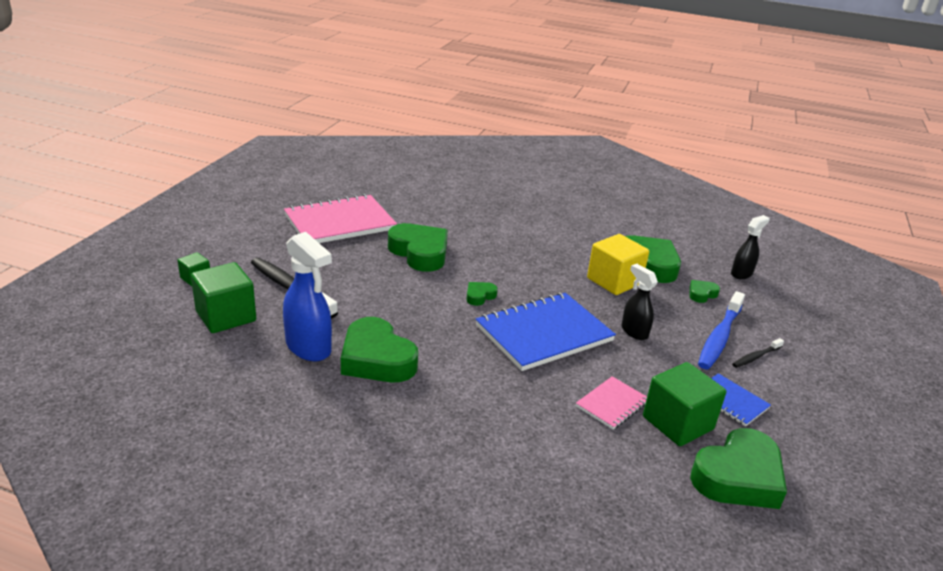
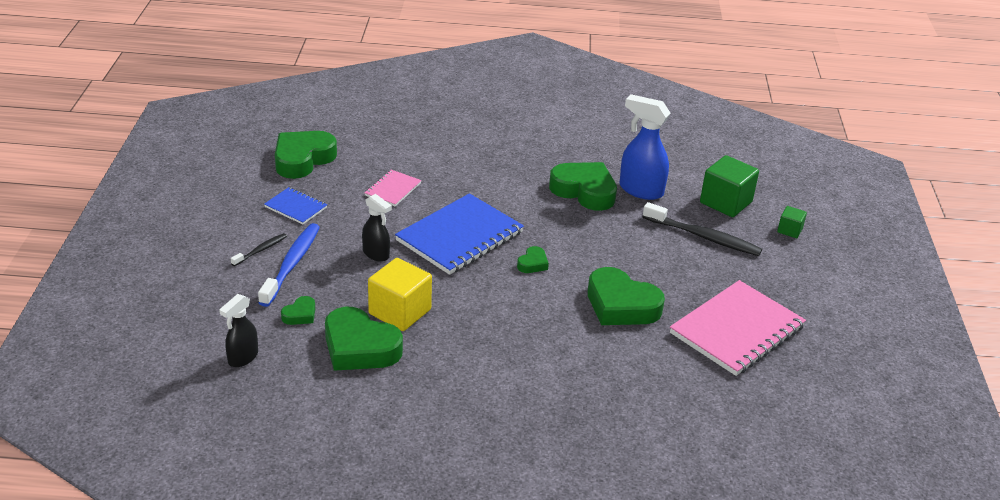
camera: 165 degrees right, 5 degrees up
(677, 423) = (342, 185): green cube -> none

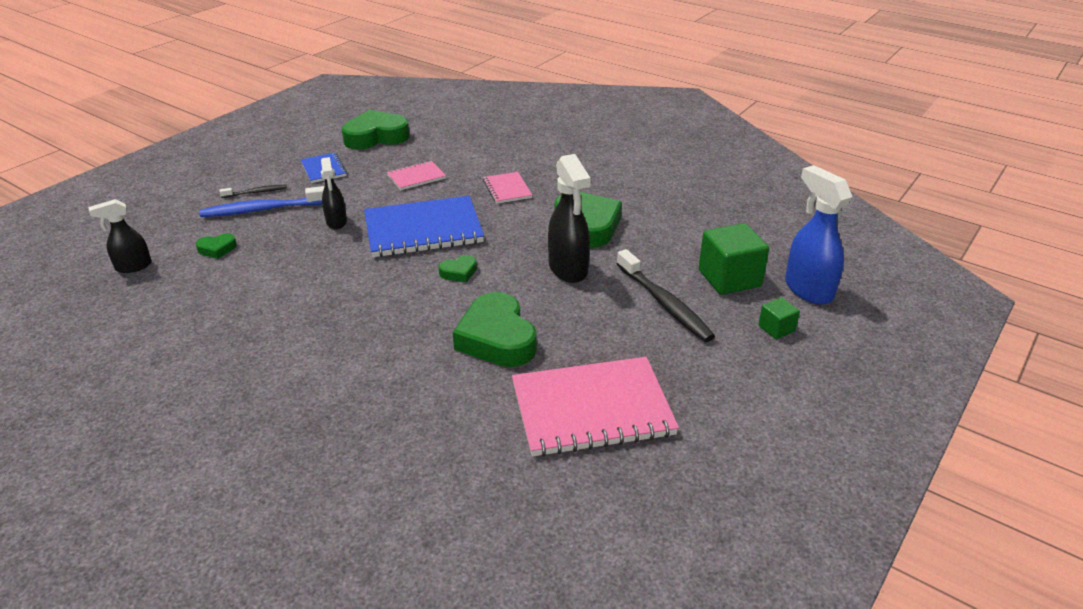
camera: 35 degrees right, 0 degrees up
(291, 264) = (263, 209): blue toothbrush -> blue toothbrush turned 150 degrees counterclockwise
(360, 347) = (224, 291): green heart -> none
(400, 312) = (293, 273): yellow cube -> none
(485, 177) = (507, 189): none -> pink notebook
(610, 233) = (568, 269): none -> black spray bottle
(640, 190) = (646, 240): blue spray bottle -> blue spray bottle (808, 289)

